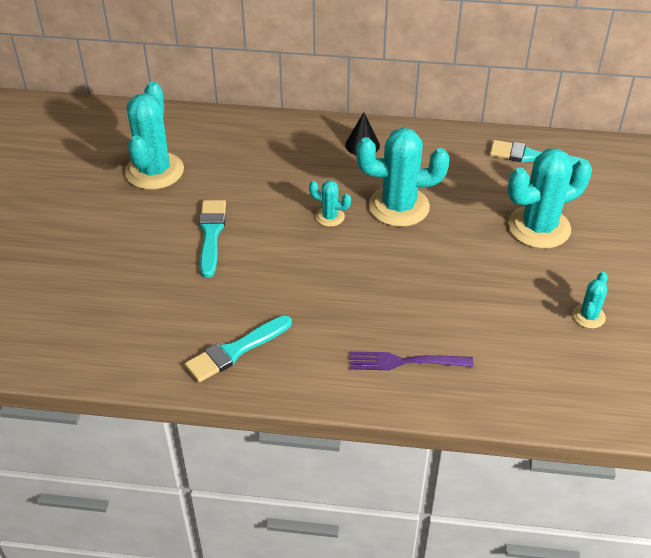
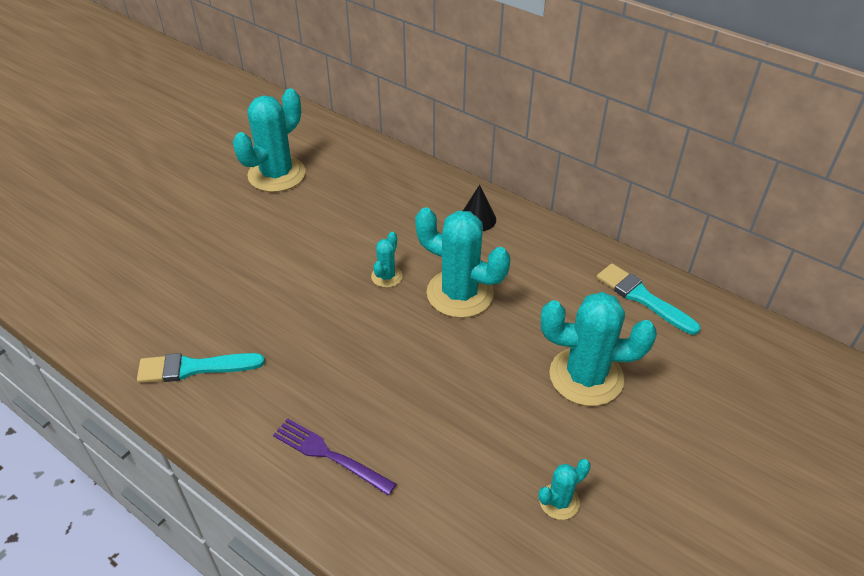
camera: 30 degrees right, 0 degrees up
(211, 234) = (271, 250): turquoise brush -> none
(330, 217) = (386, 276): turquoise cactus -> turquoise cactus turned 60 degrees clockwise

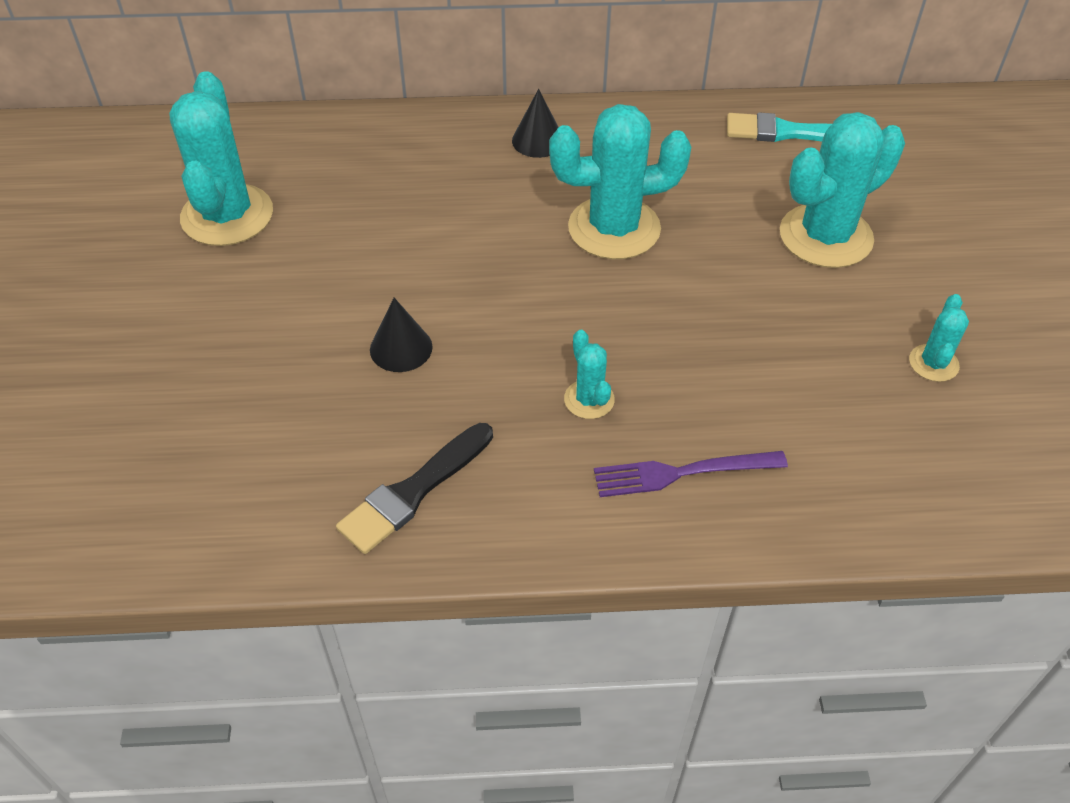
camera: 40 degrees left, 5 degrees up
(195, 368) = (414, 491): turquoise brush -> black brush
(274, 290) = (401, 348): none -> black cone
(386, 276) = (514, 256): turquoise cactus -> turquoise cactus (589, 399)

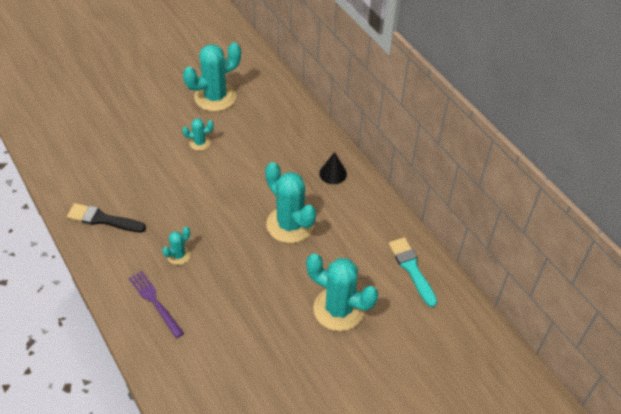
camera: 60 degrees right, 0 degrees up
(401, 348) = (173, 183): black cone -> none
(933, 363) = (274, 379): turquoise cactus -> turquoise cactus (199, 143)

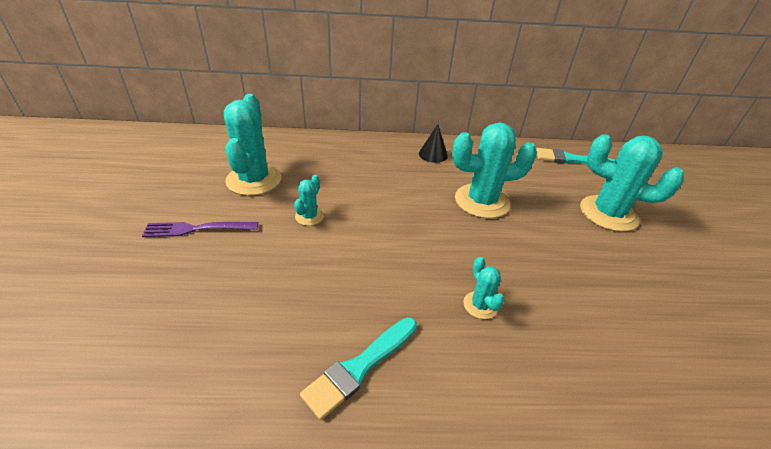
camera: 60 degrees left, 10 degrees down
(103, 219) = (360, 367): black brush -> turquoise brush
(154, 301) = (553, 365): purple fork -> purple fork (196, 229)
(338, 309) = (608, 213): turquoise cactus -> turquoise cactus turned 60 degrees clockwise

